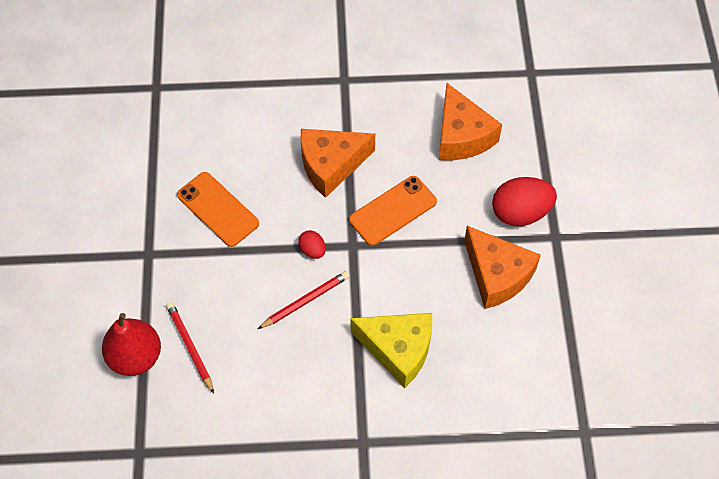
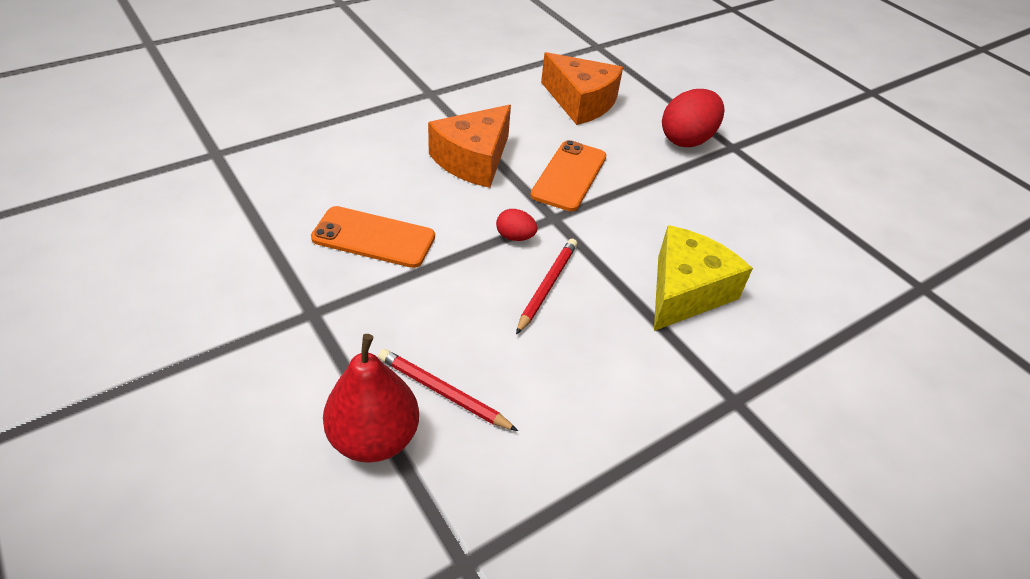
camera: 35 degrees left, 15 degrees down
(398, 350) = (686, 291): yellow cheese -> yellow cheese turned 45 degrees counterclockwise
(497, 275) = (715, 192): orange cheese -> none

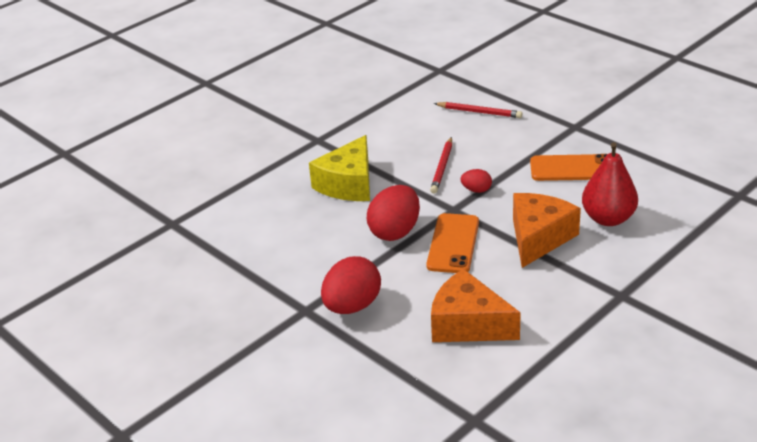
camera: 175 degrees right, 10 degrees down
(374, 438) = (502, 92): red pear -> red pear (608, 218)
(632, 205) = (395, 231): none -> red egg

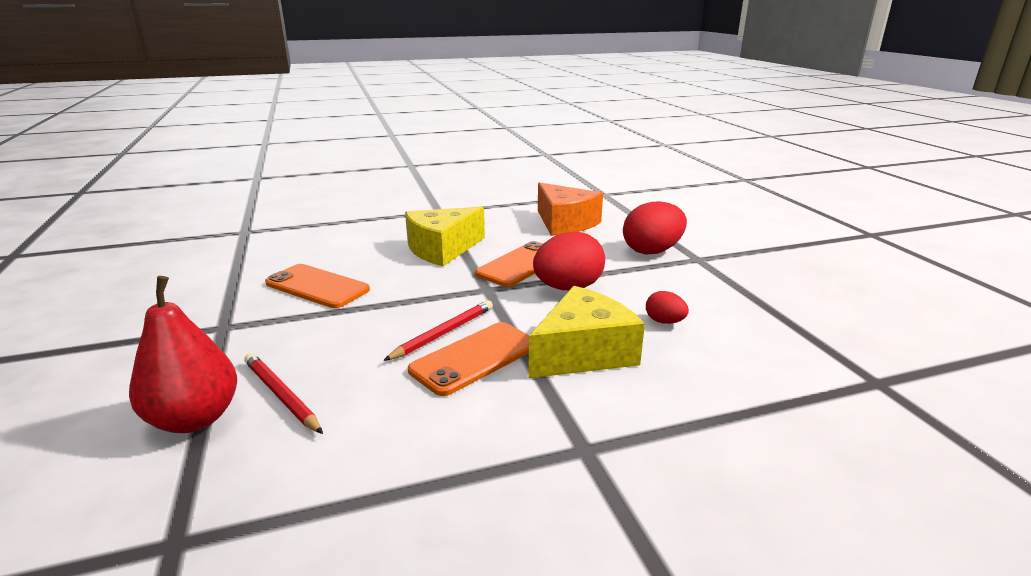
camera: 155 degrees left, 10 degrees down
(407, 160) = (475, 358): none -> orange phone
(476, 190) = (440, 298): red egg -> red egg (664, 322)
(539, 238) = (442, 249): orange cheese -> yellow cheese
(608, 218) = (366, 245): red pear -> red pear (195, 419)

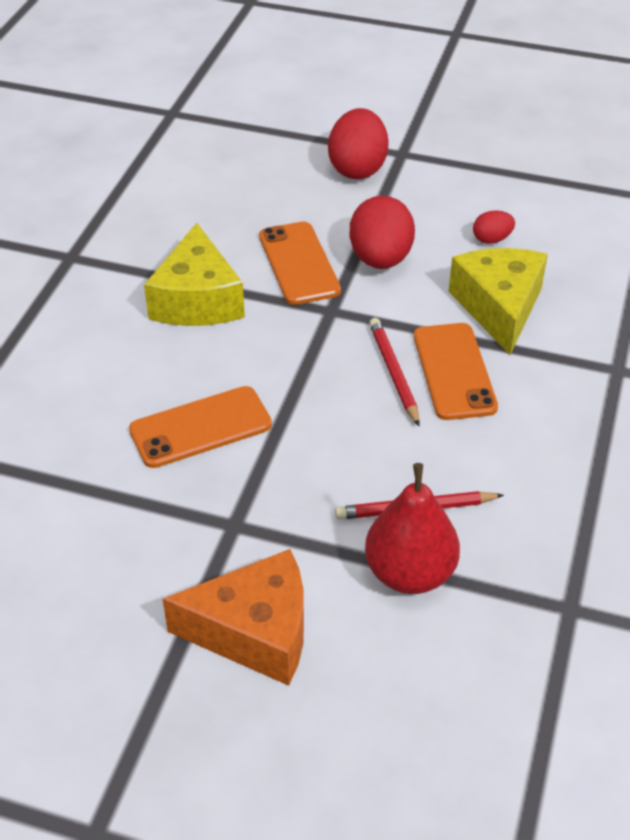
camera: 55 degrees left, 20 degrees up
(564, 223) = (225, 183): orange cheese -> orange cheese (255, 632)

